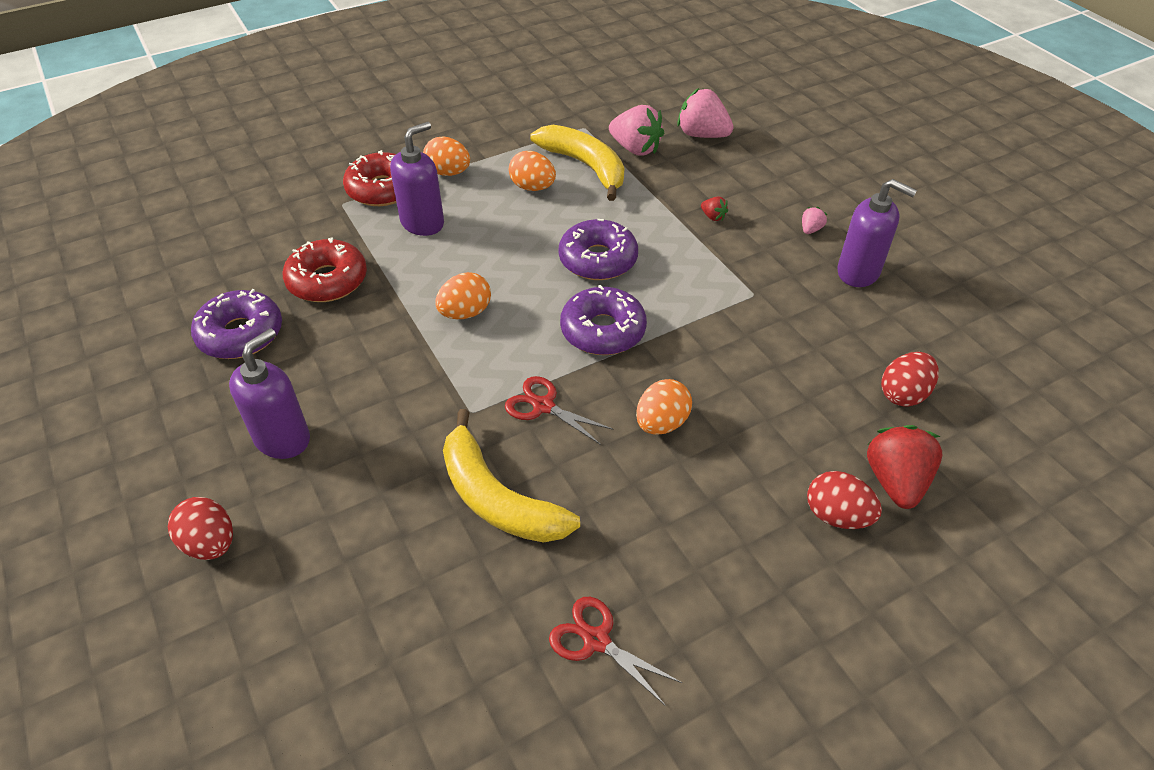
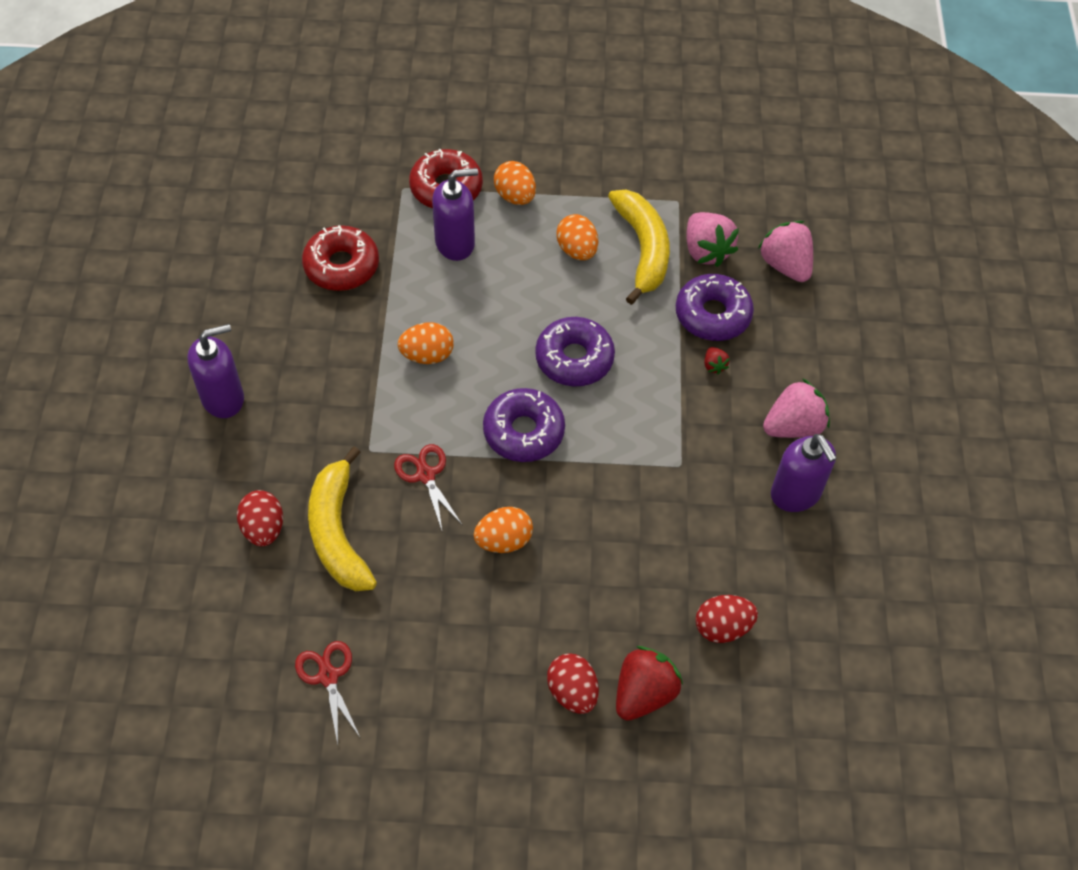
camera: 30 degrees right, 10 degrees up
(210, 543) = (130, 457): red egg -> red egg (263, 528)
(241, 334) = (247, 286): purple donut -> purple donut (712, 315)
(810, 229) = (793, 426): pink strawberry -> pink strawberry, size x2.17

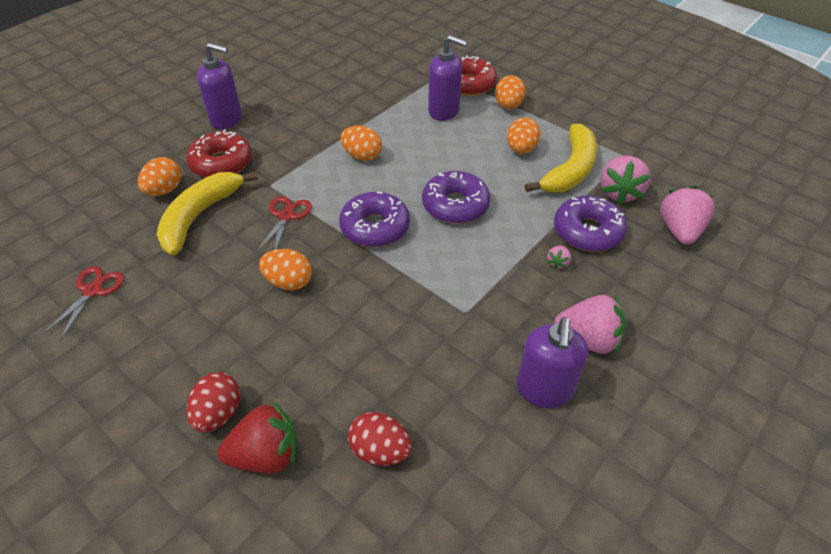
camera: 40 degrees right, 10 degrees down
(263, 528) = (164, 190): red egg -> orange egg
(341, 266) = (364, 92): red donut -> red donut (221, 163)
(714, 365) = (557, 263): red strawberry -> pink strawberry

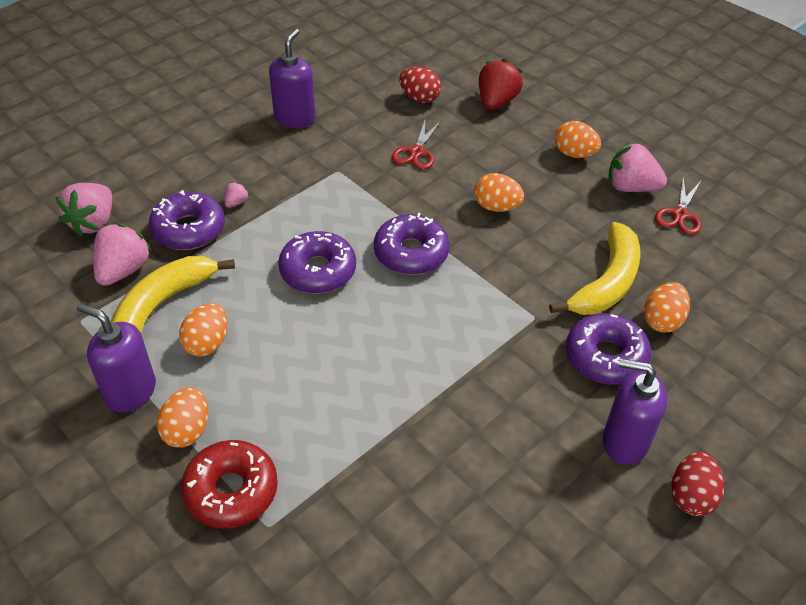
camera: 175 degrees left, 0 degrees up
(218, 413) = (535, 124): red egg -> red egg (691, 496)
(221, 163) = (605, 357): red donut -> purple donut
(266, 455) = (496, 102): red strawberry -> red strawberry turned 120 degrees clockwise
(286, 216) = (509, 274): red scissors -> red scissors (416, 152)
(362, 156) = (420, 351): orange egg -> orange egg (574, 154)
(444, 111) = (290, 427): purple soap dispenser -> purple soap dispenser (130, 392)
(588, 339) = (244, 144): pink strawberry -> pink strawberry (631, 187)

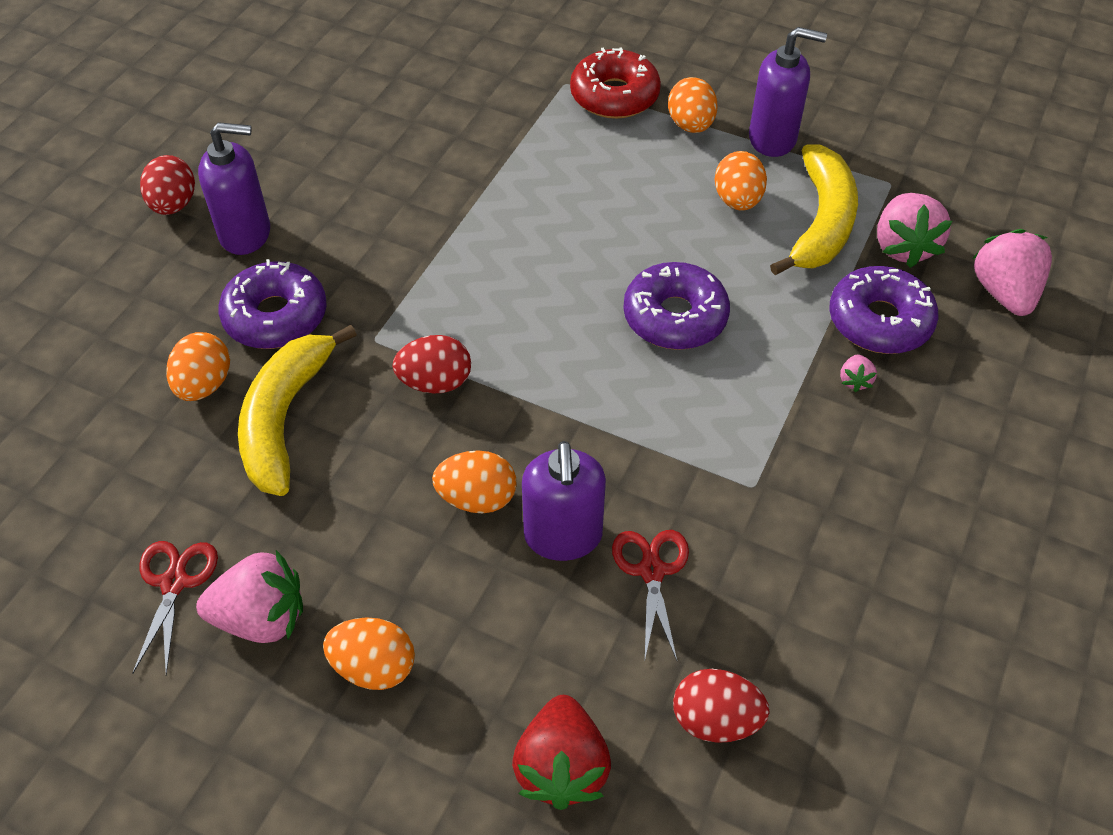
camera: 160 degrees right, 5 degrees up
(295, 118) = (900, 578): purple soap dispenser -> purple soap dispenser (563, 536)
(411, 253) = (569, 379): purple donut -> none
(500, 276) = (435, 382): none -> red egg

